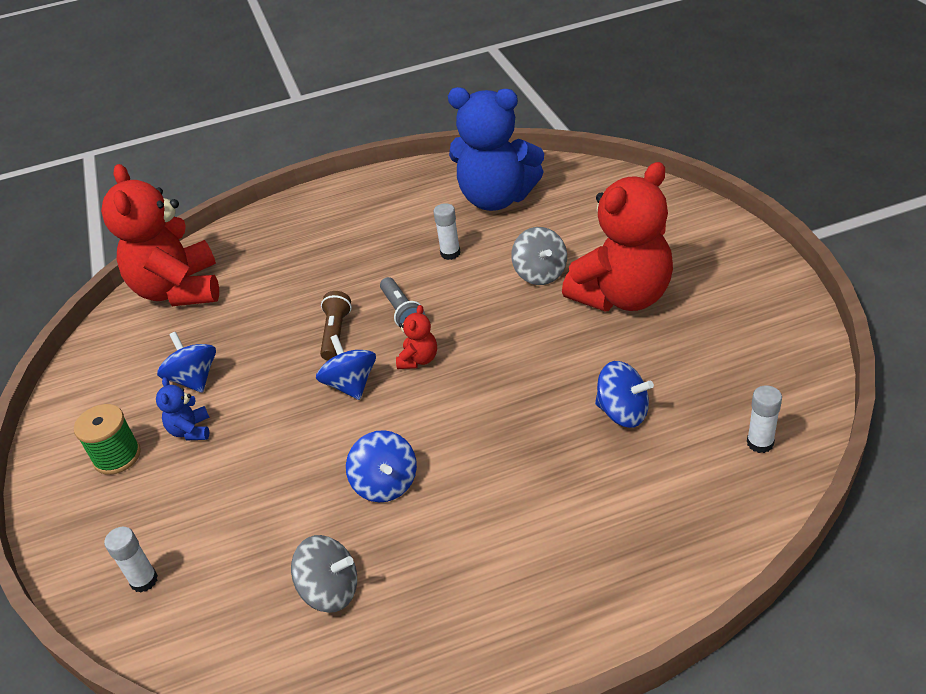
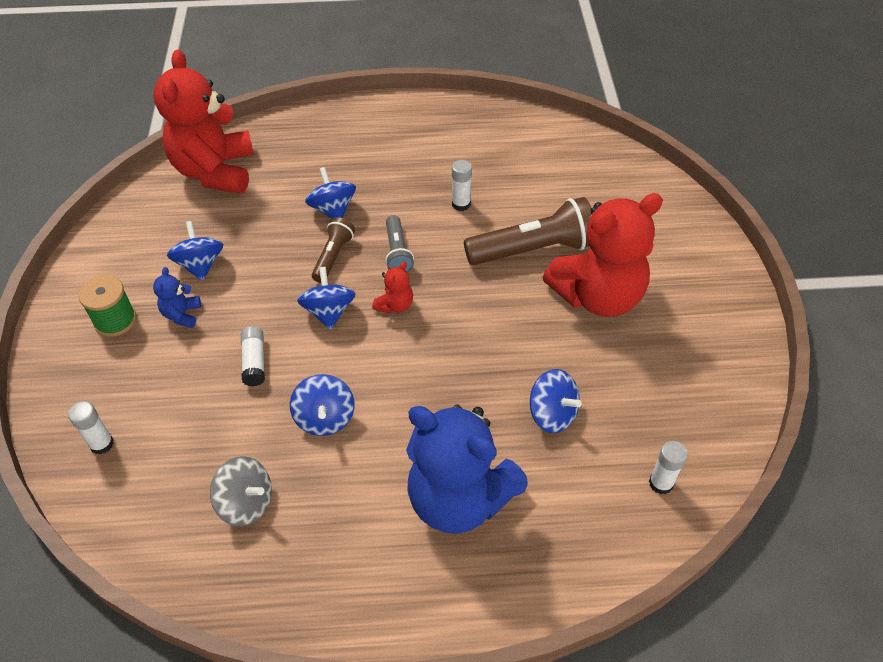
camera: 10 degrees right, 10 degrees up
(288, 452) = (254, 361): none -> white glue stick
(319, 292) = (333, 209): none -> blue spinning top
(496, 199) = (523, 158): blue teddy bear -> blue teddy bear (459, 498)
(540, 273) = (533, 250): grey spinning top -> brown flashlight

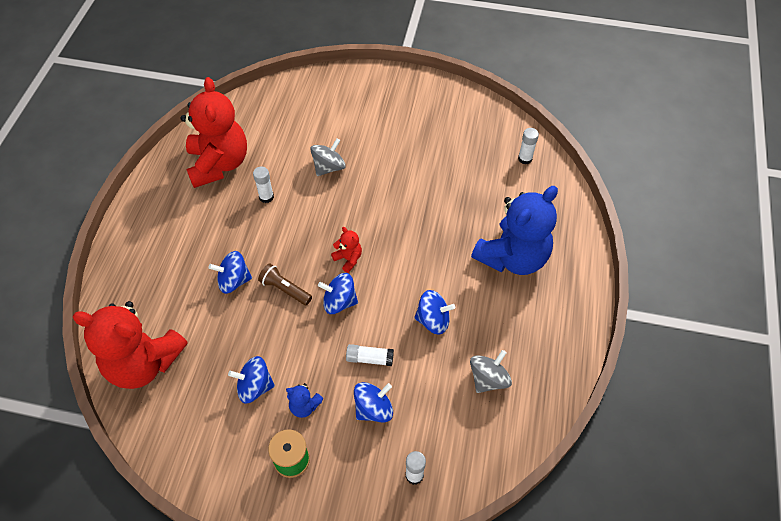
camera: 75 degrees left, 5 degrees up
(397, 252) = (298, 247): grey flashlight -> none
(533, 250) = (329, 167): brown flashlight -> grey spinning top
(552, 414) = (465, 195): blue spinning top -> blue spinning top (373, 409)
(598, 296) = (382, 145): red teddy bear -> red teddy bear (219, 164)

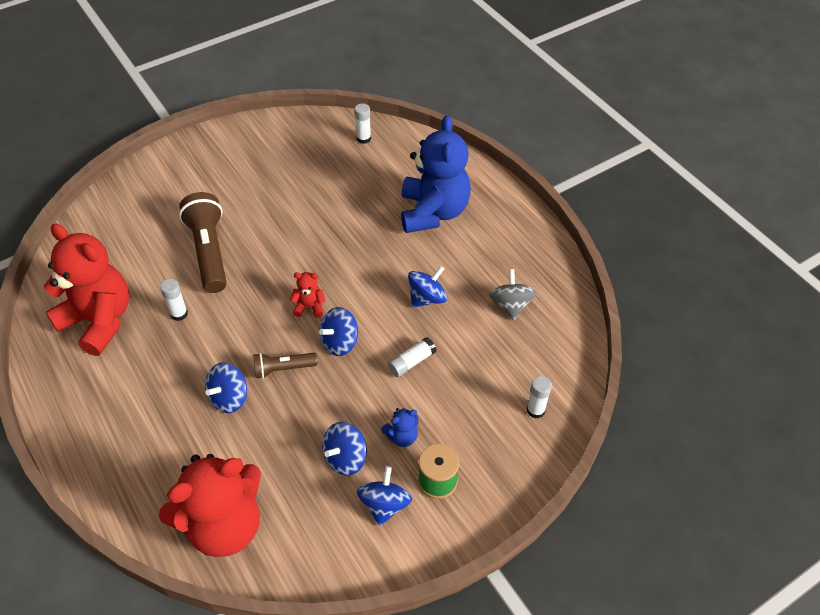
camera: 45 degrees left, 5 degrees down
(329, 167) = (209, 252): grey spinning top -> brown flashlight
(373, 409) = (456, 393): blue spinning top -> blue spinning top (384, 505)

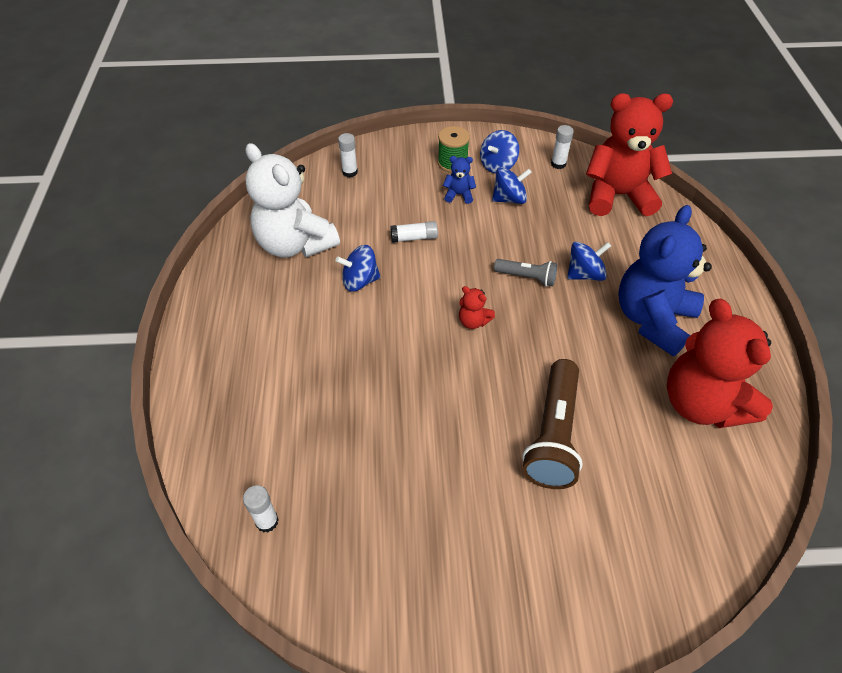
camera: 150 degrees left, 0 degrees up
(179, 314) = (610, 372): white glue stick -> white glue stick (558, 164)
(283, 369) = (526, 277): brown flashlight -> grey flashlight
(340, 342) = (464, 278): blue spinning top -> none
(433, 212) = (278, 365): blue teddy bear -> blue teddy bear (652, 319)
(511, 305) = (295, 244): grey spinning top -> white teddy bear

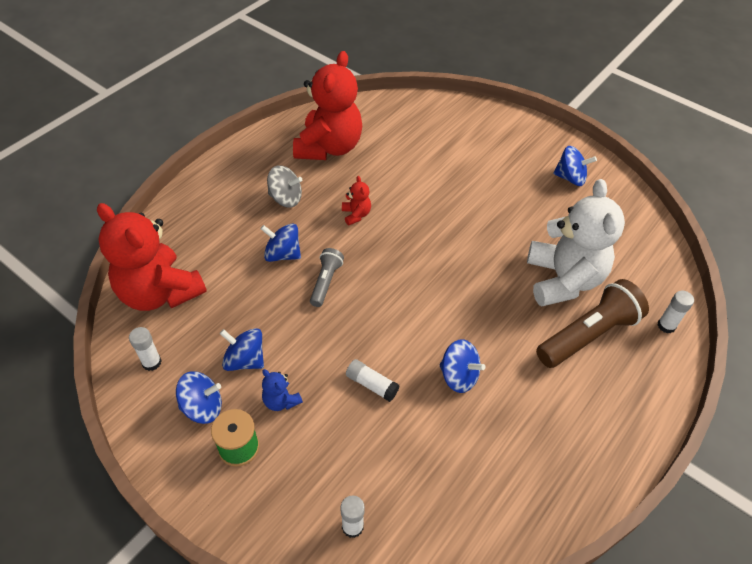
camera: 140 degrees left, 0 degrees up
(267, 521) = (645, 256): white glue stick -> white glue stick (666, 326)
(295, 244) = (487, 464): white teddy bear -> white teddy bear (563, 280)
(425, 584) = (570, 178): none -> blue spinning top
(473, 321) = (403, 279): red teddy bear -> red teddy bear (356, 215)
(526, 277) = (326, 282): grey flashlight -> grey flashlight turned 45 degrees clockwise
(553, 434) = (431, 188): brown flashlight -> brown flashlight (588, 335)
(652, 319) = (285, 198): blue teddy bear -> grey spinning top

